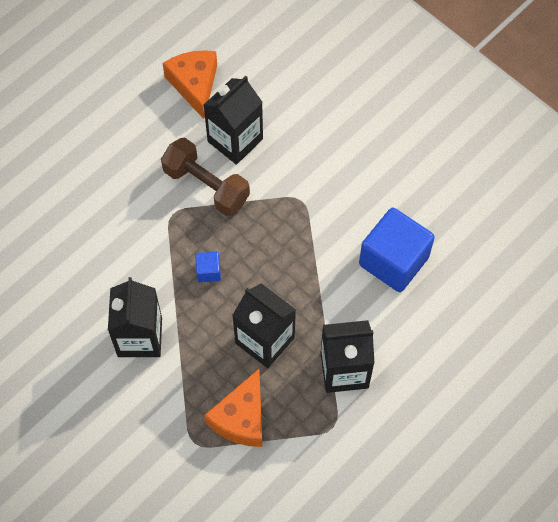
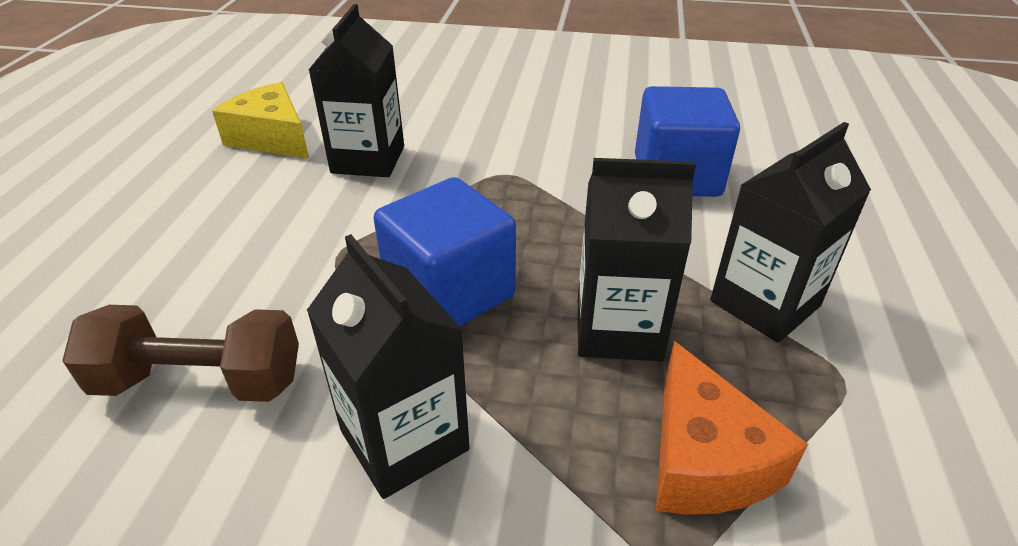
camera: 35 degrees left, 25 degrees down
(194, 85) = (272, 138): orange cheese -> yellow cheese
(206, 186) = (364, 210): brown dumbbell -> brown dumbbell (200, 381)
(208, 271) = (449, 292): blue cube -> blue cube, size x2.30

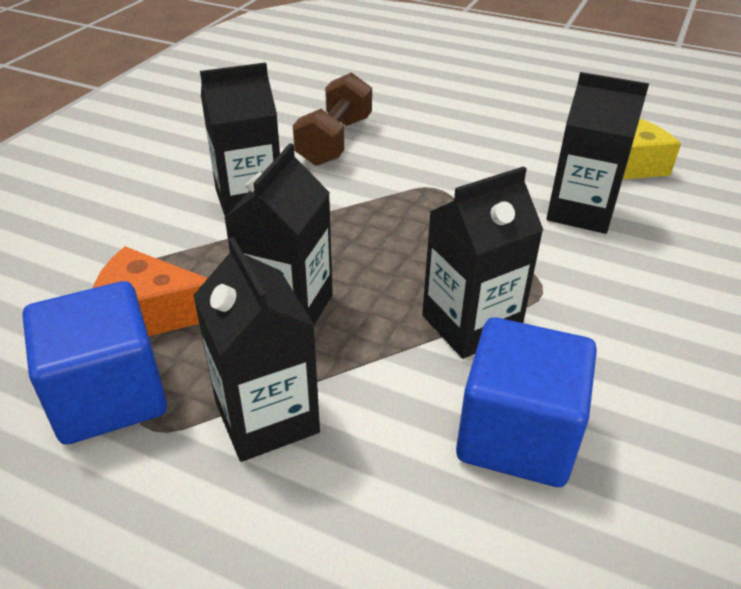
camera: 105 degrees right, 0 degrees up
(449, 292) = (371, 232): blue cube -> blue cube (109, 396)
(571, 206) = (470, 324): none -> black carton

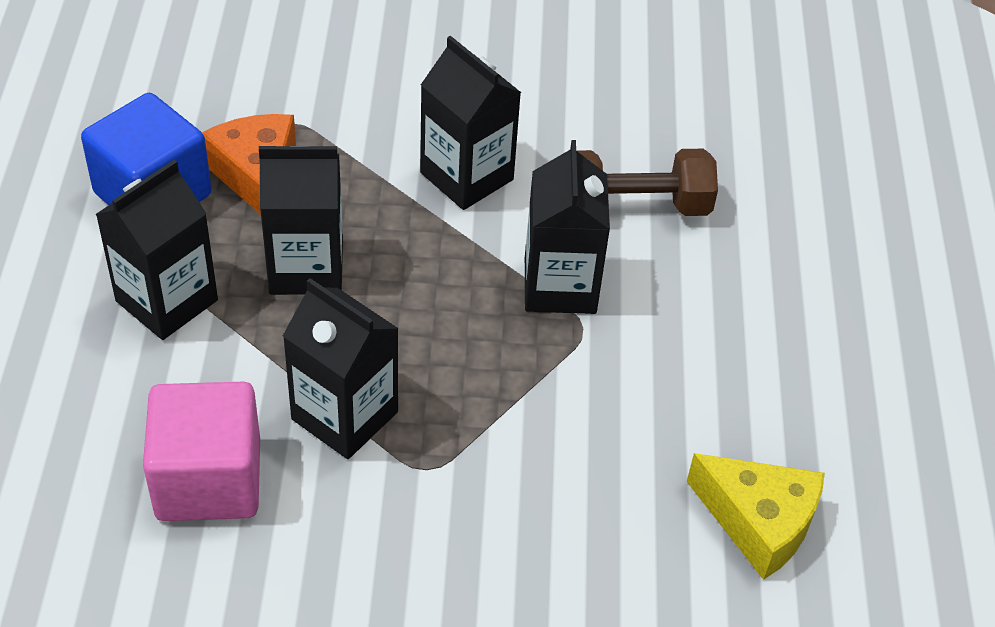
camera: 65 degrees right, 10 degrees up
(517, 435) = (208, 479): blue cube -> pink cube
(581, 211) = (609, 484): black carton -> black carton (560, 285)

